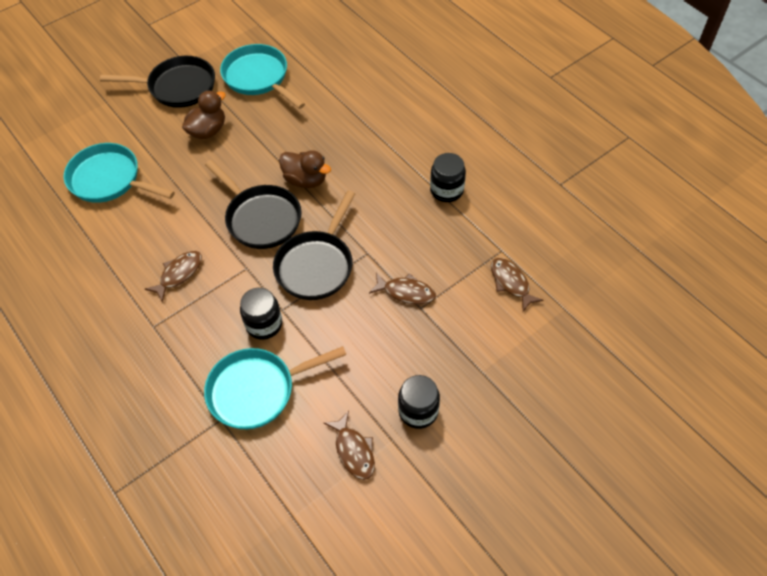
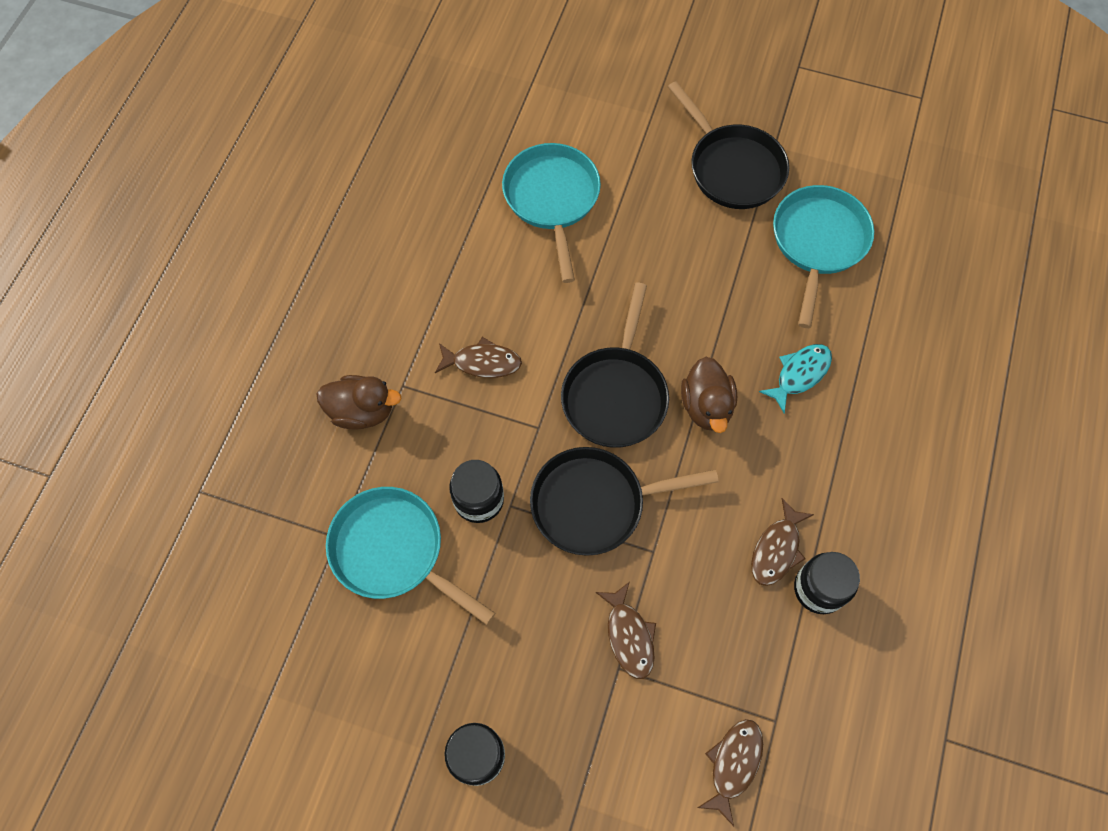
camera: 55 degrees right, 10 degrees up
(208, 131) = (695, 247): brown duck -> brown duck (362, 411)
(324, 129) = (799, 374): none -> turquoise fish
(354, 451) = (383, 711): brown fish -> brown fish (777, 549)

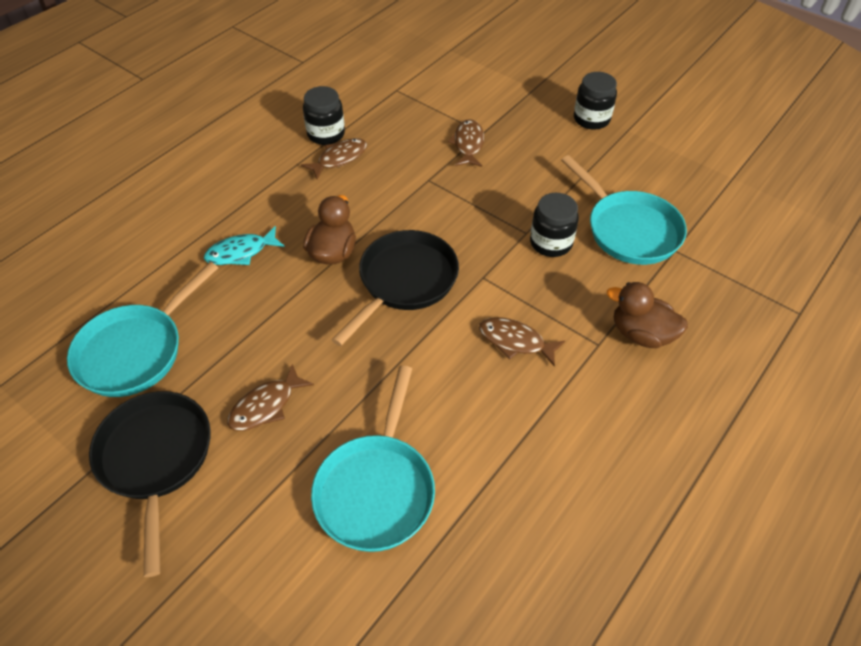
camera: 160 degrees left, 15 degrees down
(595, 503) = (458, 216): black pan -> none
(733, 764) = (433, 81): brown fish -> brown fish (266, 406)

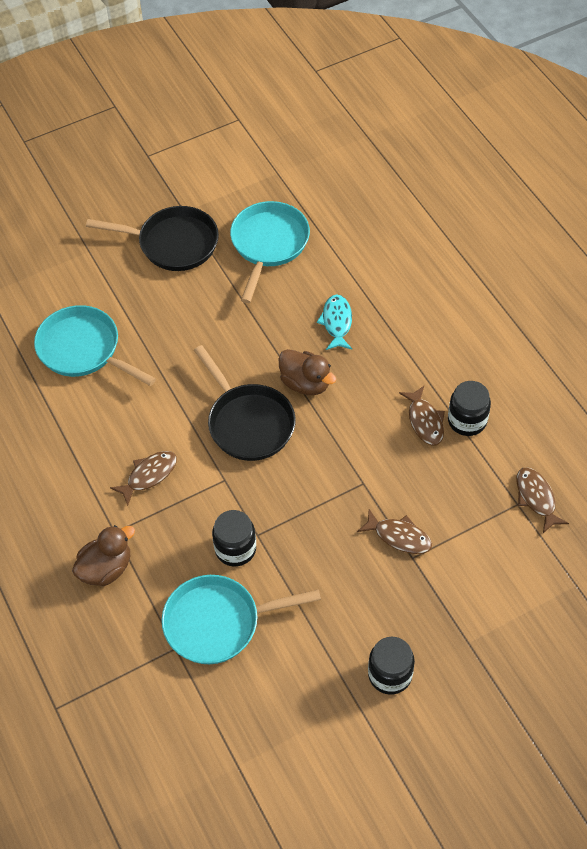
camera: 115 degrees right, 5 degrees up
(135, 351) = (268, 244): turquoise pan -> turquoise pan turned 45 degrees clockwise
(266, 406) = (180, 307): brown fish -> brown fish (536, 498)

